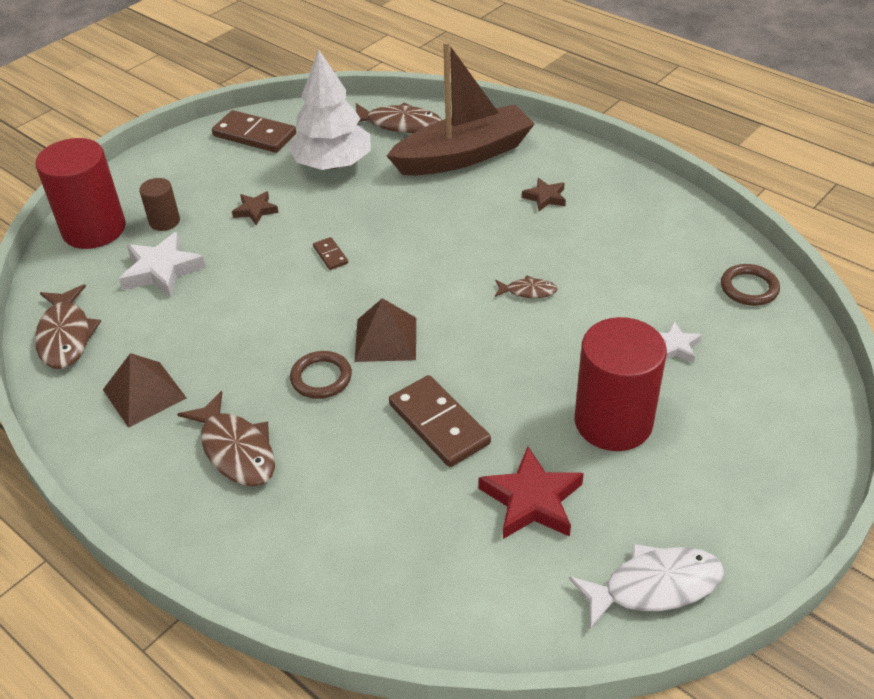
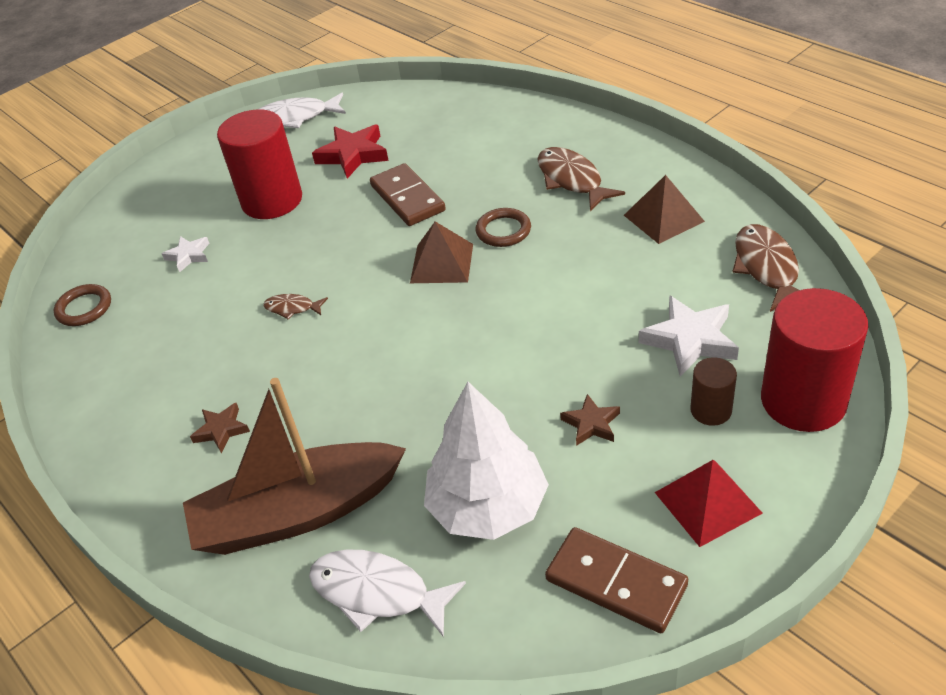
camera: 170 degrees left, 0 degrees up
(187, 171) = (707, 502): none -> red pyramid
(330, 255) = (493, 355): brown domino -> none
(399, 124) = (377, 593): brown fish -> white fish

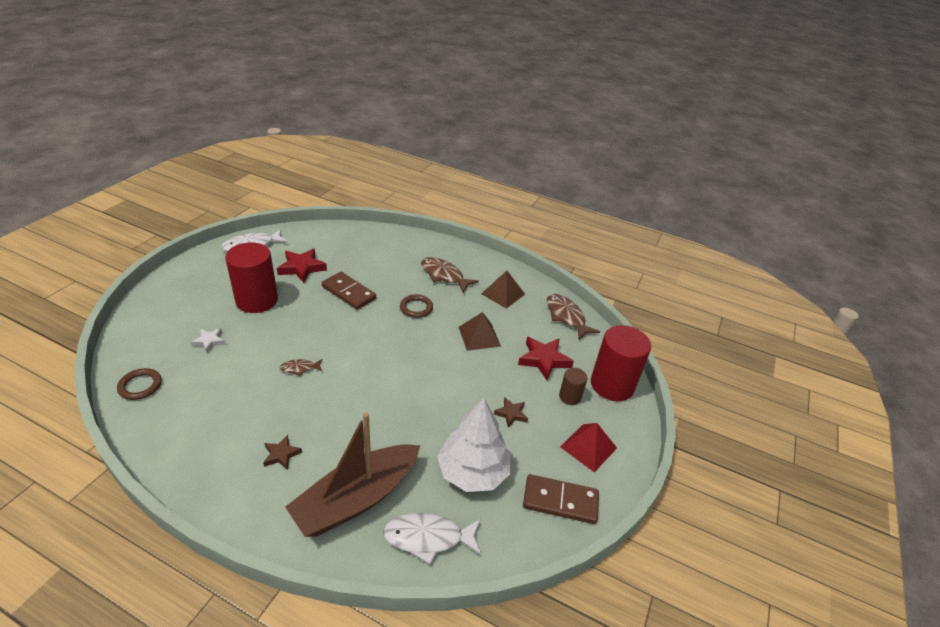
camera: 30 degrees left, 5 degrees down
(442, 263) = (386, 330): brown pyramid -> brown pyramid (479, 336)
(690, 340) = (544, 360): white star -> red star

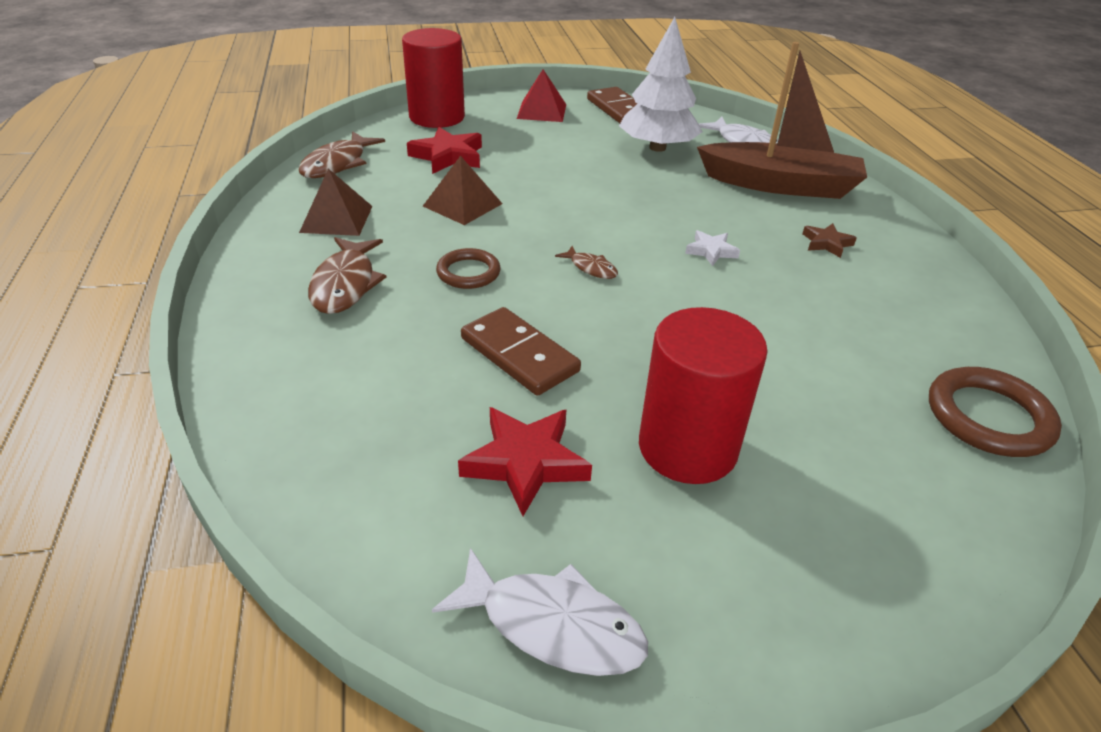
camera: 125 degrees left, 0 degrees up
(140, 386) = (988, 417): brown ring -> brown ring, size x1.55
(209, 341) = (834, 421): white star -> white star (711, 251)
(299, 368) = (725, 302): brown fish -> brown fish (591, 268)
(348, 292) = (519, 355): brown domino -> brown domino turned 45 degrees counterclockwise
(511, 414) = (560, 151): brown star -> none
(570, 397) = (488, 131): brown cylinder -> none

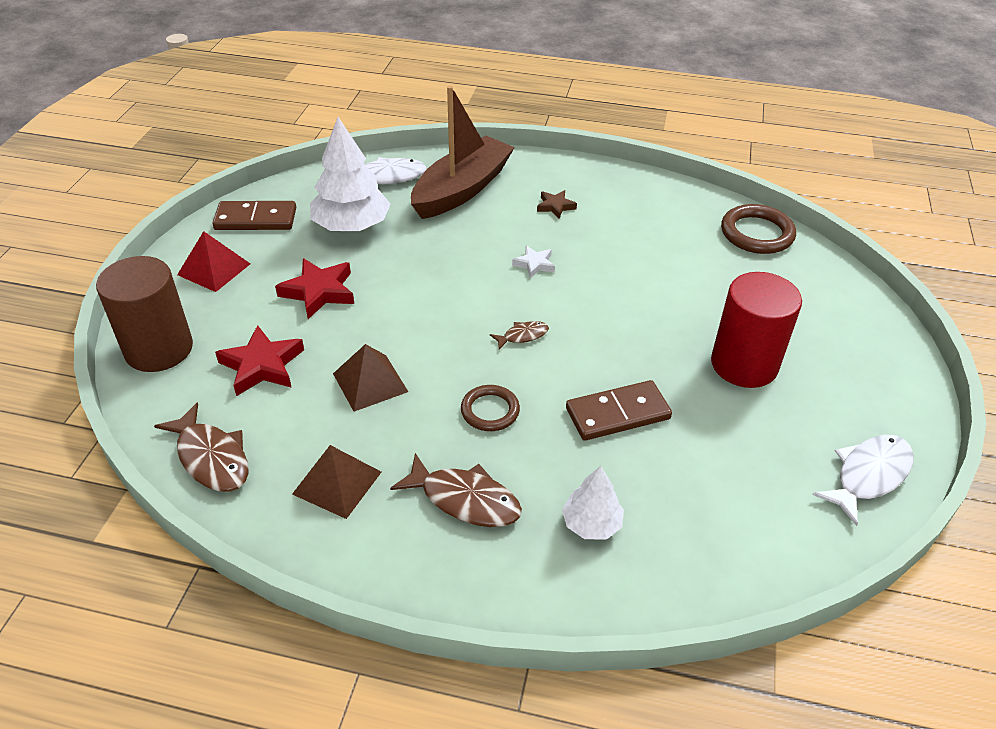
camera: 65 degrees left, 5 degrees up
(346, 367) = (591, 523): none -> white tree
(437, 117) = (159, 349): red cylinder -> brown cylinder
(525, 462) = (735, 446): red star -> red star (319, 292)

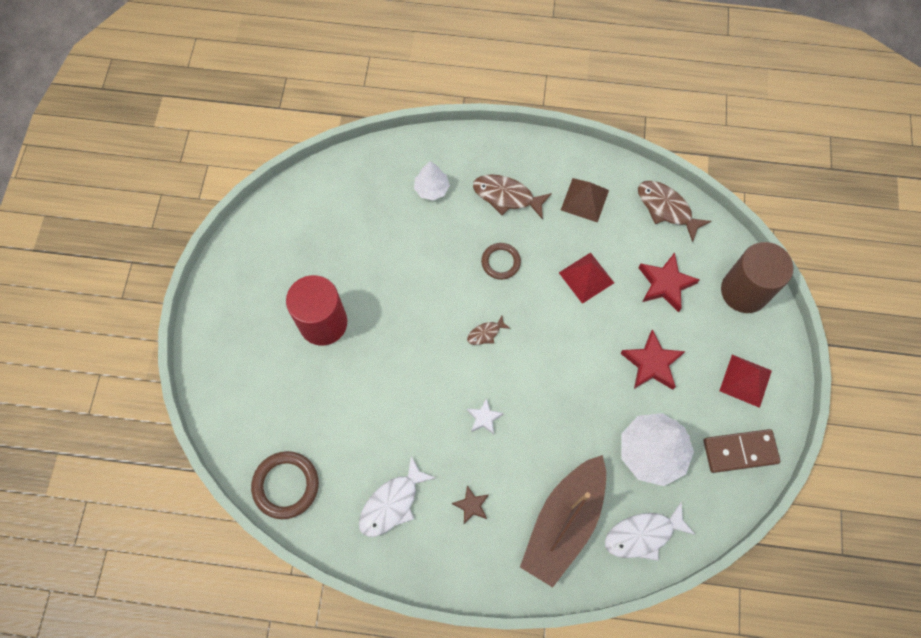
camera: 175 degrees right, 25 degrees up
(370, 382) = (586, 277): brown pyramid -> red pyramid
(617, 413) = (415, 269): brown domino -> none
(868, 475) = (260, 238): white fish -> white fish (392, 503)

